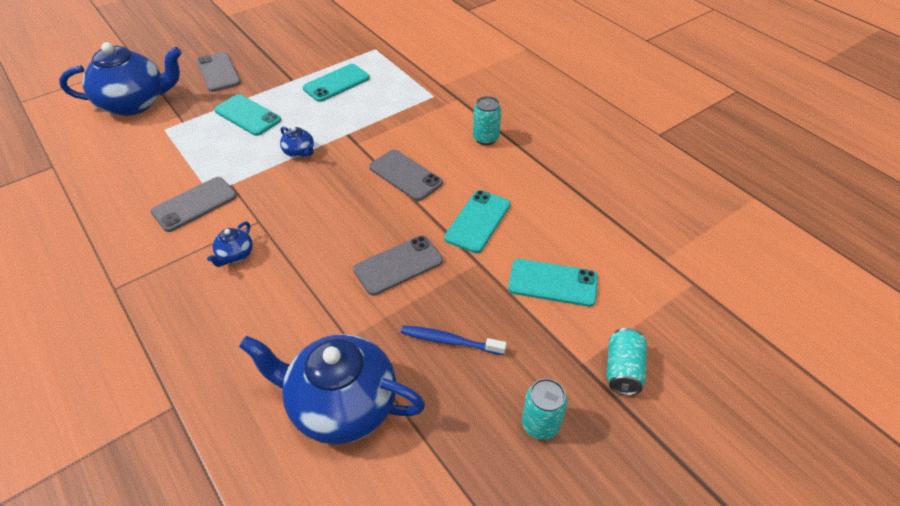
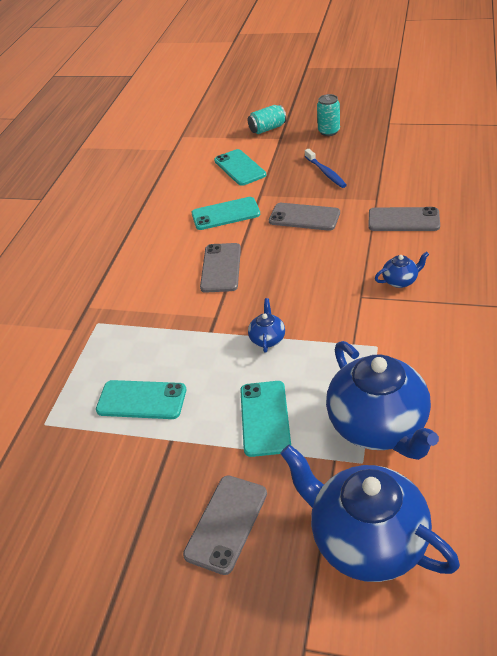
camera: 125 degrees left, 5 degrees down
(195, 204) = (398, 342): grey phone -> grey phone (403, 220)
(341, 405) = (410, 176): blue teapot -> blue teapot (378, 426)
(485, 138) = (130, 261): turquoise can -> none

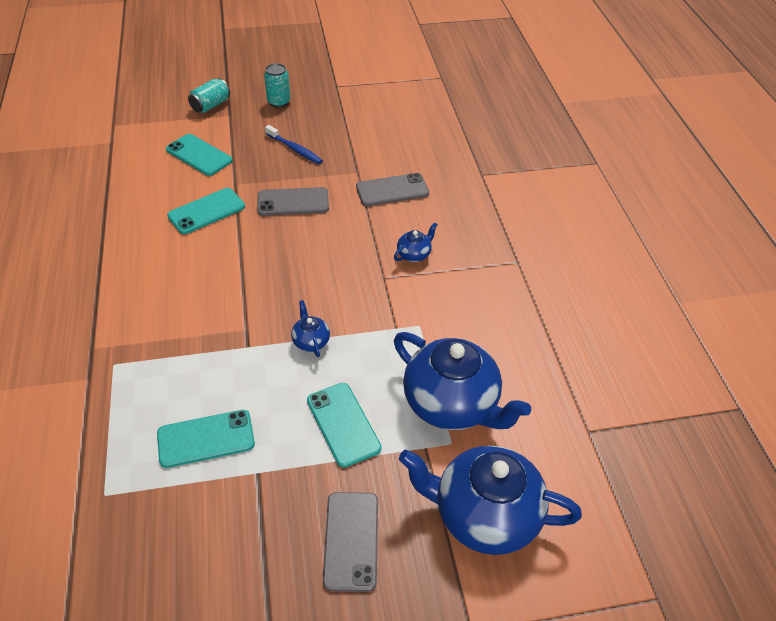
camera: 30 degrees left, 5 degrees up
(221, 268) = (228, 273): grey phone -> none

